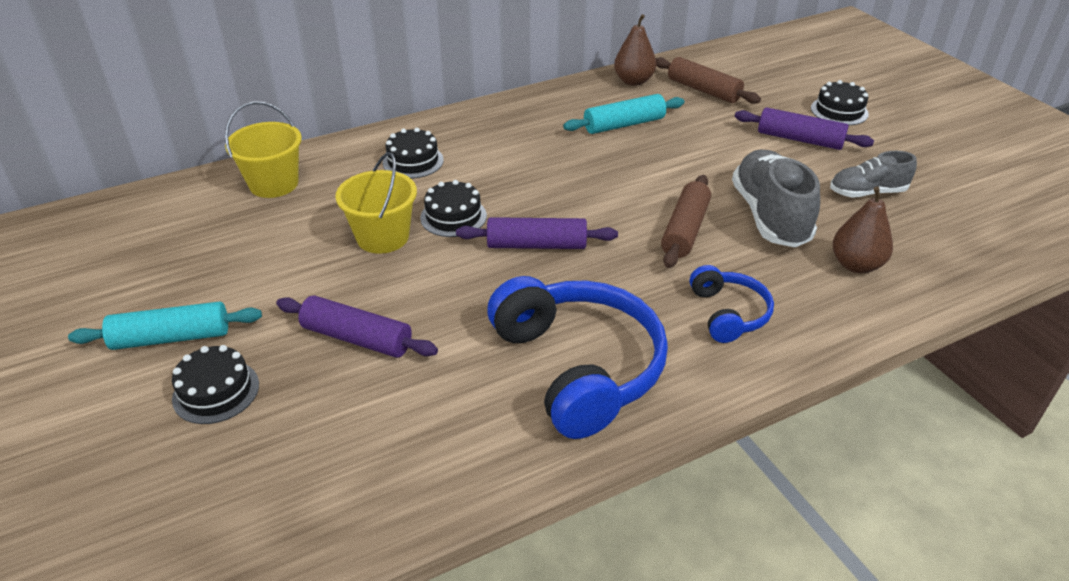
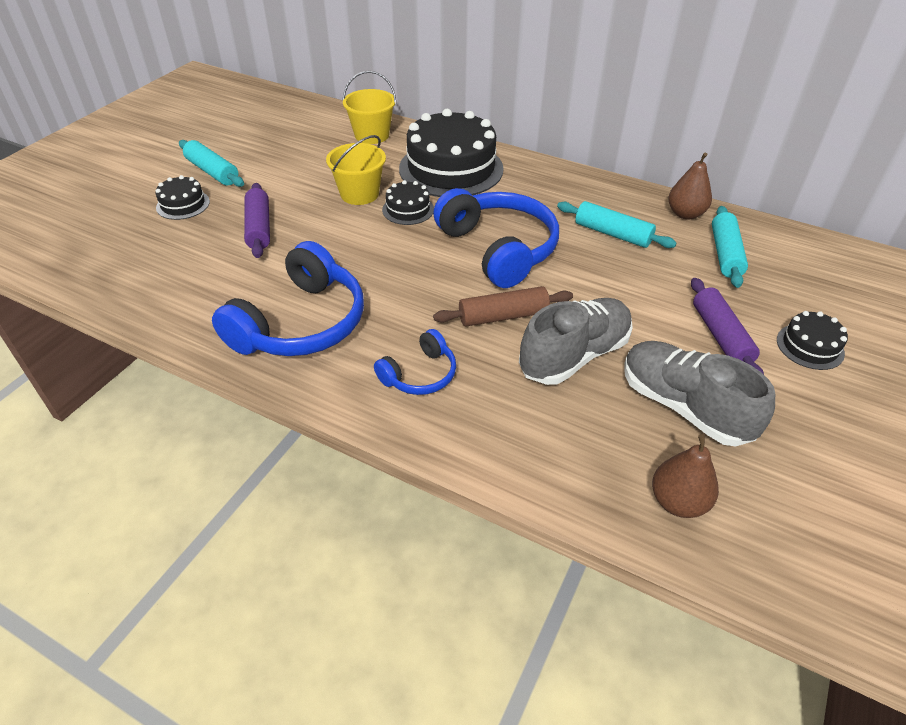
camera: 55 degrees right, 5 degrees up
(413, 161) = (451, 168): black cake -> black cake, size x2.17
(536, 245) = (412, 255): purple rolling pin -> none
(582, 190) = (499, 249): none -> blue headphones
(703, 90) = (725, 254): brown rolling pin -> turquoise rolling pin
(856, 265) = (557, 431): brown pear -> brown pear (678, 502)
(867, 192) = (684, 407): grey shoe -> grey shoe, size x1.67

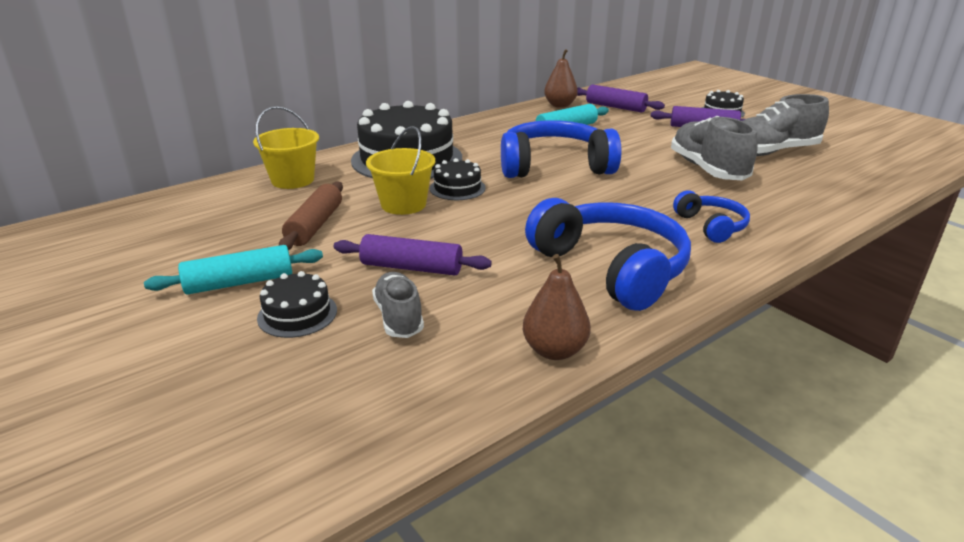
camera: 65 degrees left, 15 degrees down
(190, 242) = (399, 317): none -> grey shoe
(503, 316) = (648, 182): brown rolling pin -> brown rolling pin (315, 225)
(678, 502) = (859, 173): brown pear -> brown pear (554, 350)
(725, 254) = (615, 107): turquoise rolling pin -> purple rolling pin

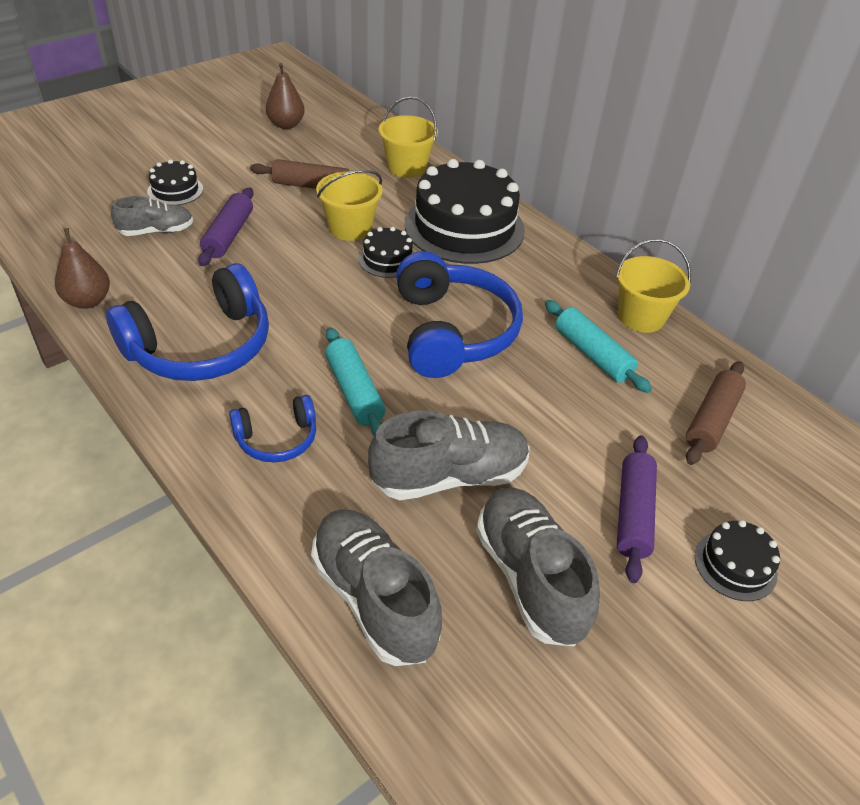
camera: 85 degrees right, 15 degrees up
(239, 282) = (224, 164): turquoise rolling pin -> turquoise rolling pin (354, 391)
(522, 114) = (641, 317): none -> yellow bucket
(560, 105) = (697, 358): brown pear -> brown pear (286, 125)
(615, 107) = (711, 420): purple rolling pin -> brown rolling pin
(825, 191) = (374, 598): none -> grey shoe

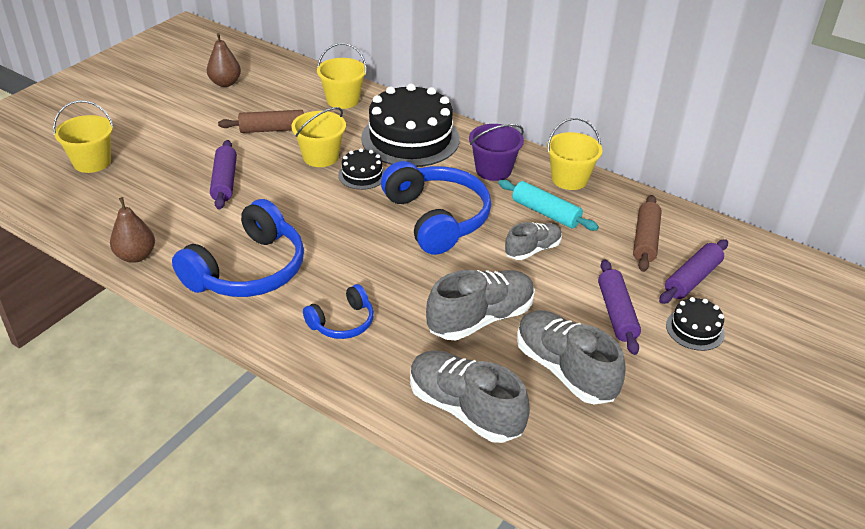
camera: 15 degrees left, 5 degrees down
(100, 185) = (92, 162): none -> yellow bucket
(156, 231) = (162, 190): grey shoe -> grey shoe (532, 250)
(175, 190) = (160, 154): black cake -> none
(354, 391) = (384, 276): turquoise rolling pin -> none
(548, 285) = (493, 170): none -> purple bucket
(757, 490) = (692, 279): none -> purple rolling pin

